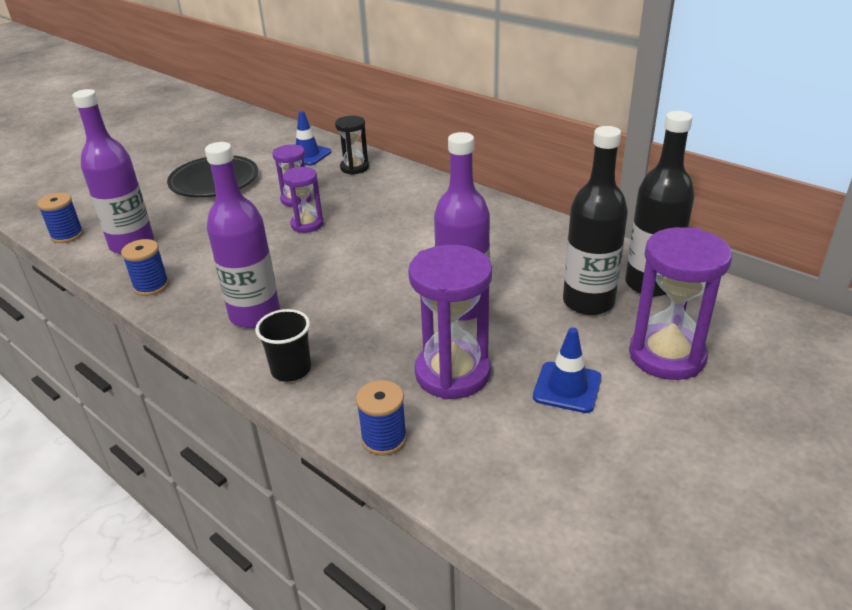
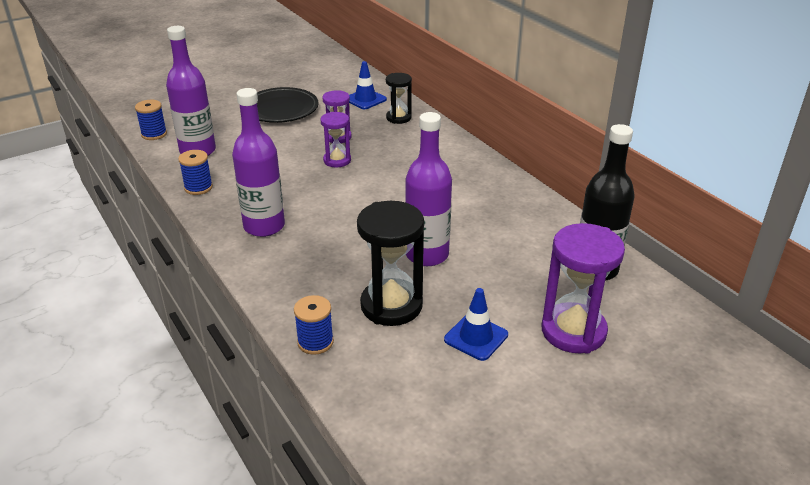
camera: 15 degrees right, 0 degrees up
(291, 370) = (272, 275): black cup -> none
(452, 373) = (391, 305): purple hourglass -> black hourglass
(588, 302) = (533, 273): black bottle -> none

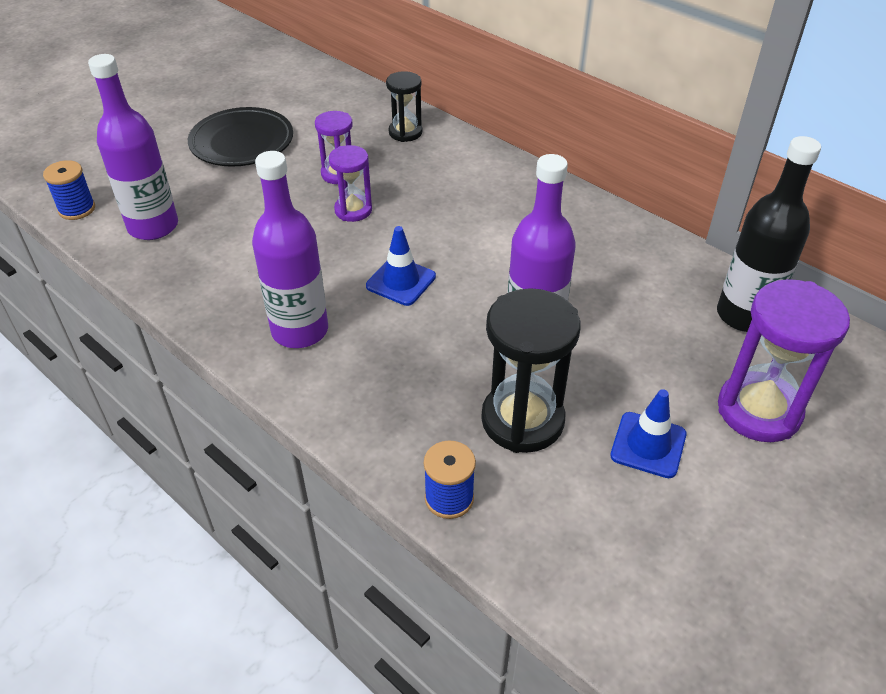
camera: 15 degrees left, 10 degrees up
(198, 187) = (180, 285): blue spool -> none
(365, 99) = (349, 110): blue traffic cone -> blue traffic cone (401, 281)

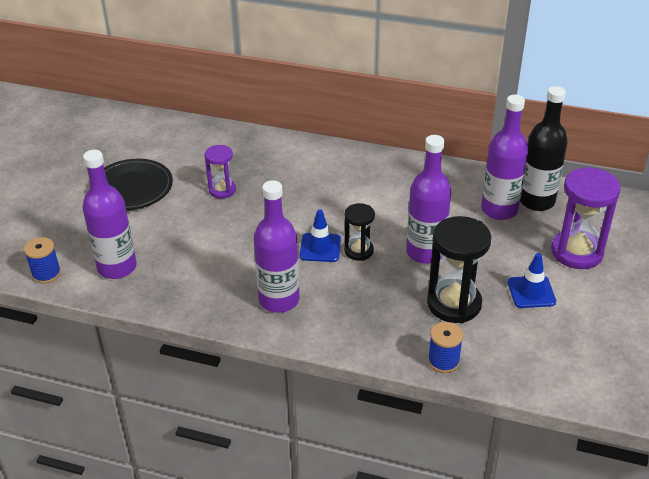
camera: 25 degrees left, 5 degrees down
(353, 210) = (252, 212): purple hourglass -> none
(405, 132) = (246, 147): black hourglass -> black hourglass (359, 251)
(679, 310) = (499, 210): none -> purple bottle

